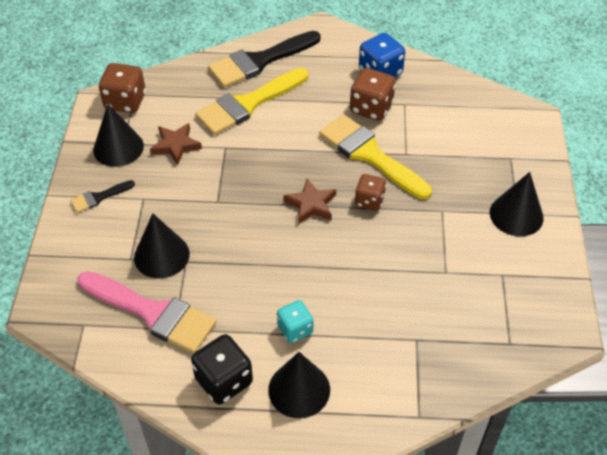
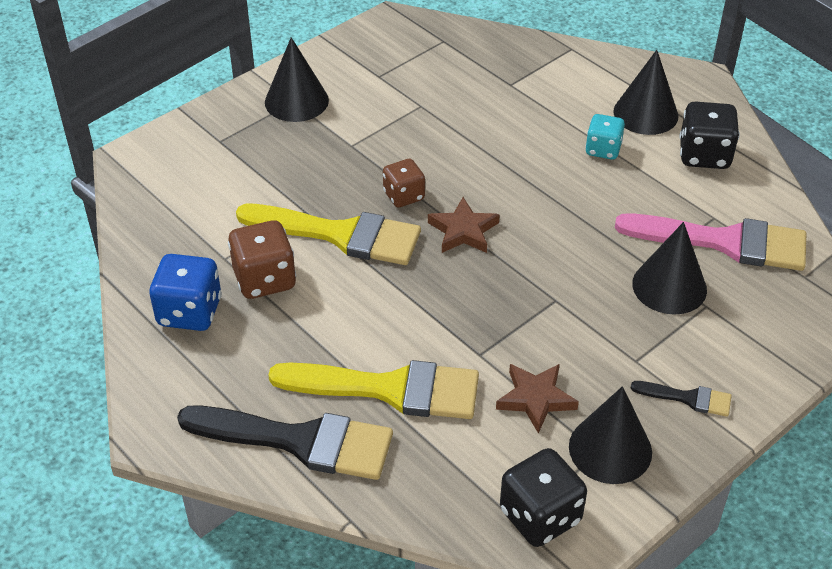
camera: 135 degrees left, 5 degrees down
(125, 102) = (540, 516): brown dice -> black dice
(152, 313) = (724, 242): pink brush -> pink brush turned 120 degrees clockwise
(369, 154) = (340, 235): yellow brush -> yellow brush turned 75 degrees counterclockwise

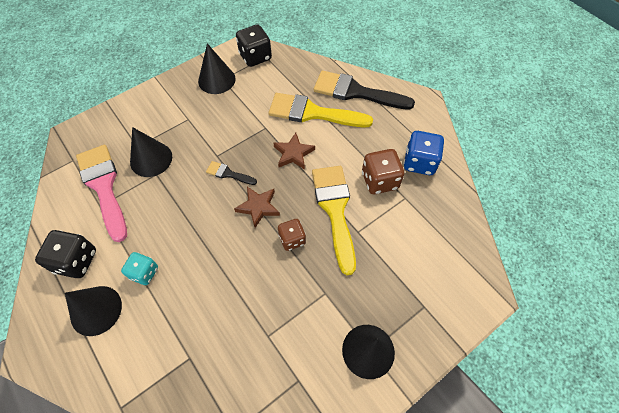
camera: 175 degrees left, 15 degrees up
(340, 235) = (335, 210): yellow brush -> yellow brush turned 60 degrees clockwise
(535, 399) = (243, 103): brown star -> brown star (293, 153)
(688, 398) = (171, 99): black brush -> black brush (228, 174)
(724, 242) = (104, 186): pink brush -> pink brush turned 45 degrees clockwise

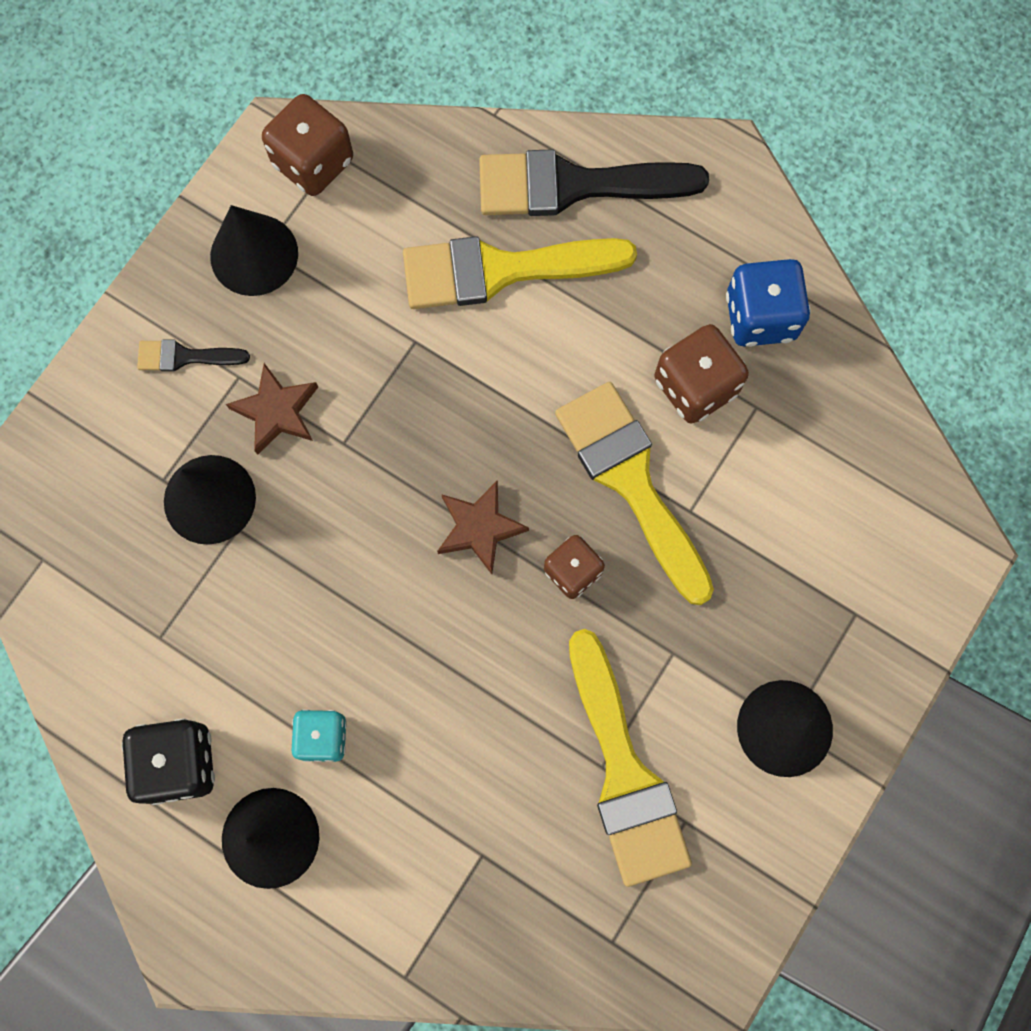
camera: 20 degrees left, 15 degrees up
(104, 186) = (144, 594): pink brush -> none
(228, 174) = (387, 476): black brush -> black brush (185, 357)
(255, 57) = (313, 162): black dice -> brown dice
(277, 343) = (624, 772): none -> yellow brush
(293, 153) = (500, 383): brown star -> brown star (277, 411)

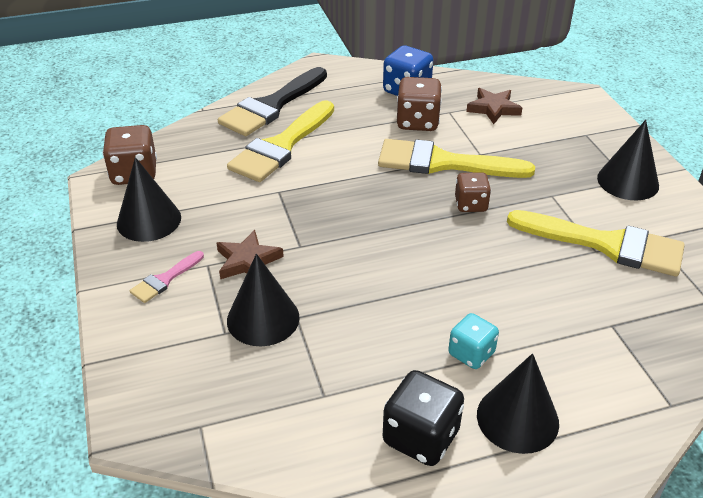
camera: 50 degrees left, 35 degrees down
(185, 357) = (165, 279): black brush -> pink brush
(479, 528) = (409, 223): brown star -> brown star (493, 109)

